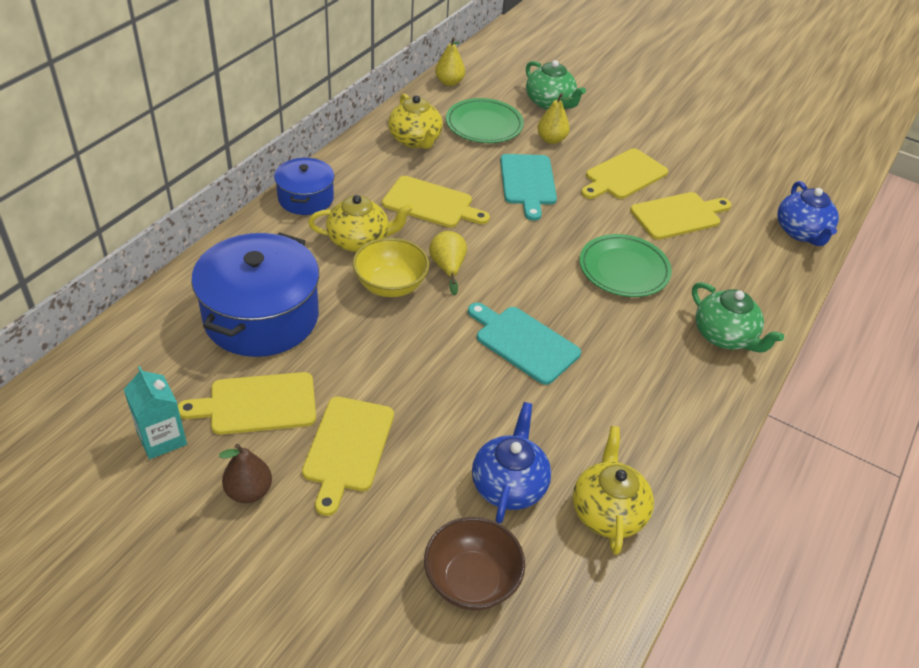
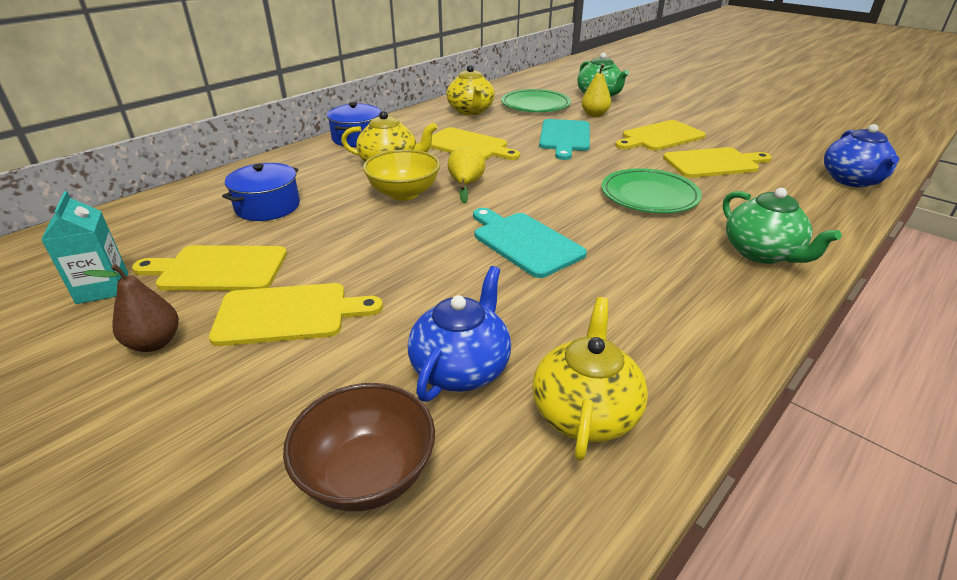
camera: 15 degrees right, 10 degrees down
(261, 316) = (268, 206): blue pot -> blue pot, size x0.56
(348, 448) = (288, 314): yellow cutting board -> yellow cutting board turned 120 degrees counterclockwise
(449, 82) = (514, 84): yellow pear -> none

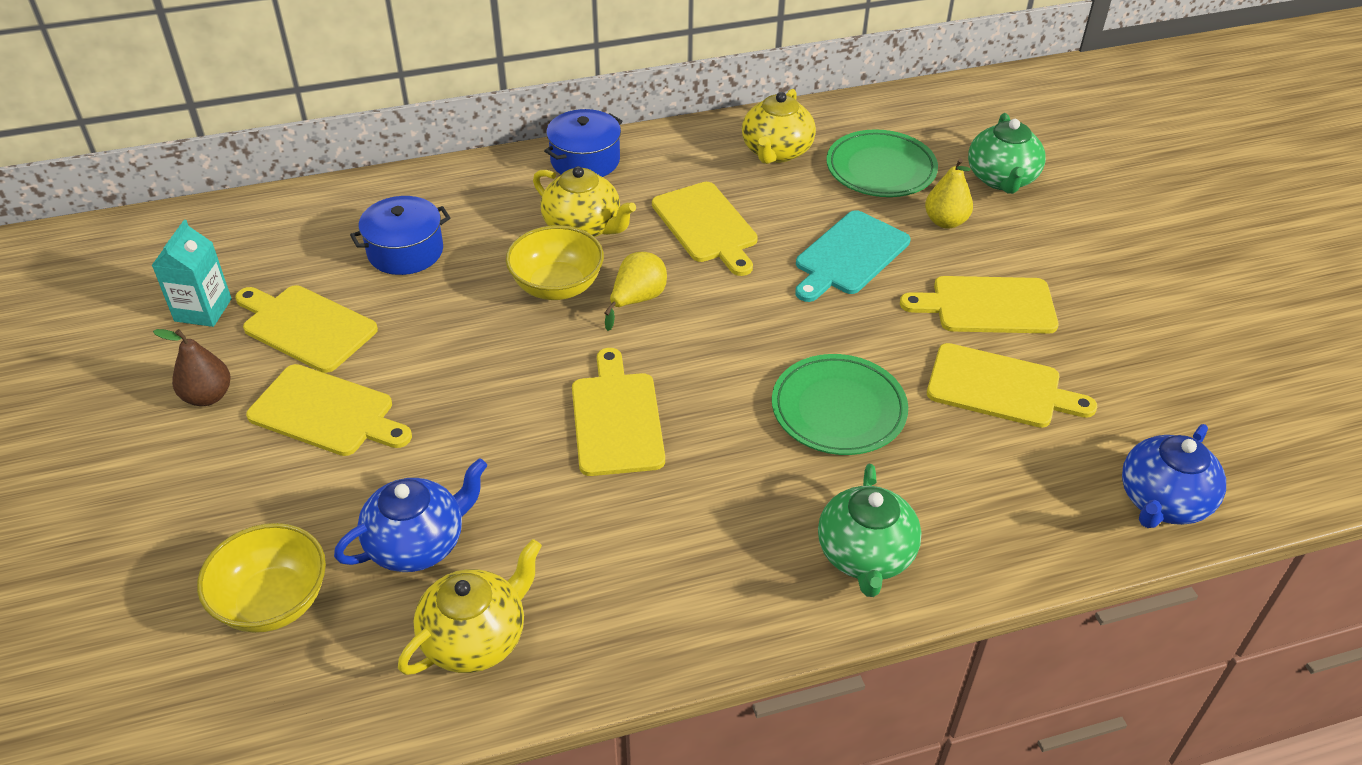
camera: 30 degrees right, 10 degrees up
(367, 474) = (273, 602): brown bowl -> yellow bowl
(524, 242) = (616, 419): turquoise cutting board -> yellow cutting board

